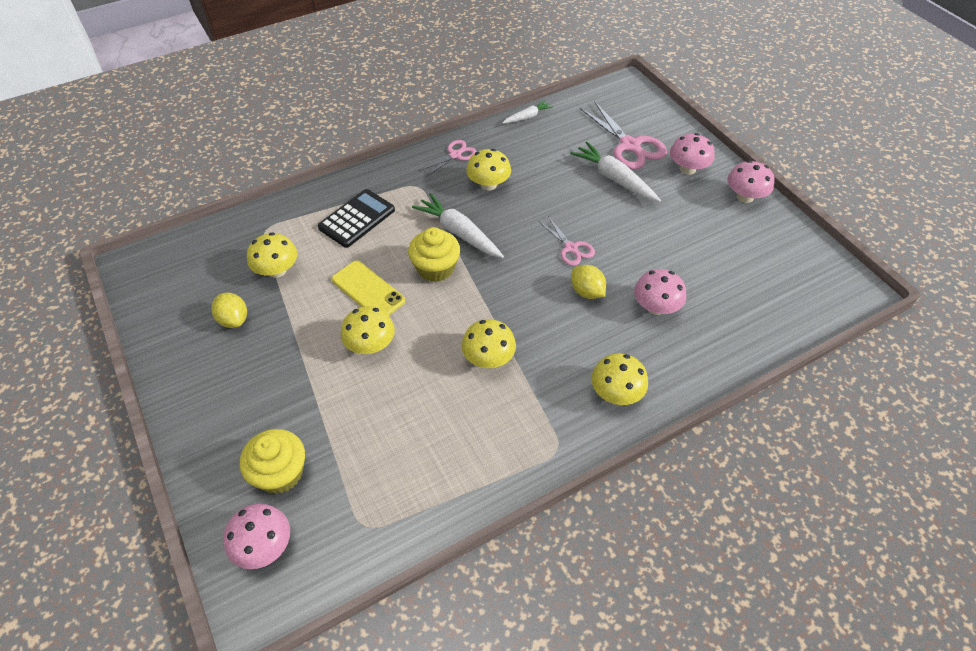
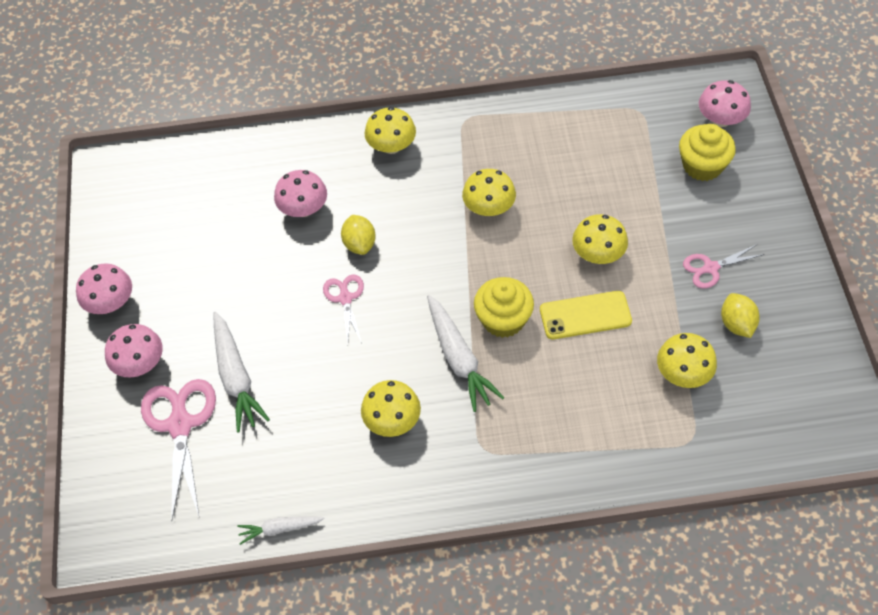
camera: 155 degrees left, 5 degrees up
(357, 219) = (574, 419): black calculator -> none
(368, 290) = (585, 315): yellow phone -> yellow phone turned 75 degrees counterclockwise
(455, 155) = (413, 487): pink scissors -> pink scissors (711, 268)

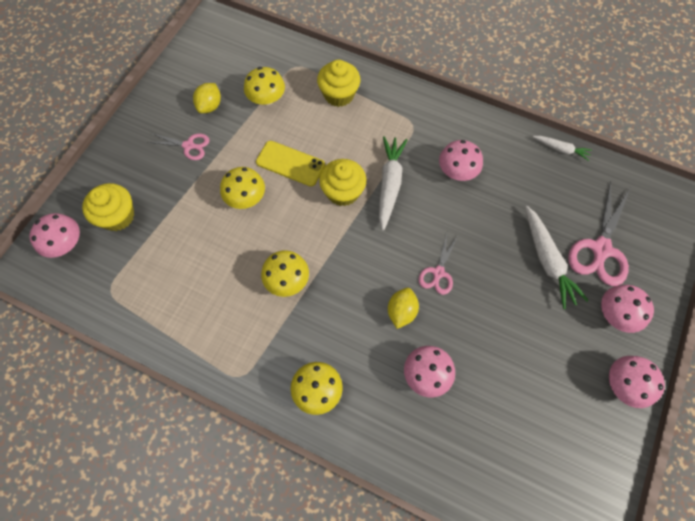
camera: 150 degrees left, 10 degrees up
(236, 377) = (547, 260): white carrot -> white carrot turned 150 degrees clockwise
(392, 420) = (457, 171): yellow mushroom -> pink mushroom
(604, 433) = (339, 94): none -> yellow cupcake

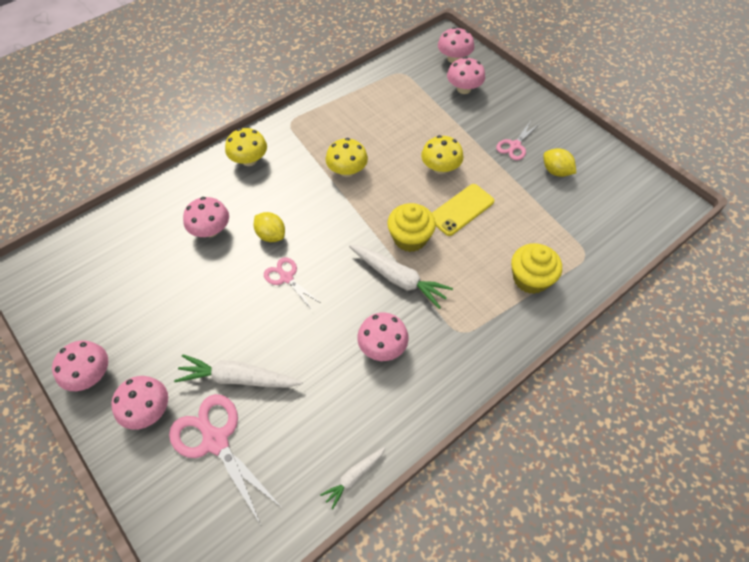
camera: 115 degrees right, 10 degrees down
(117, 216) = (463, 89): yellow cupcake -> pink mushroom
(267, 99) = (548, 216): yellow mushroom -> none

